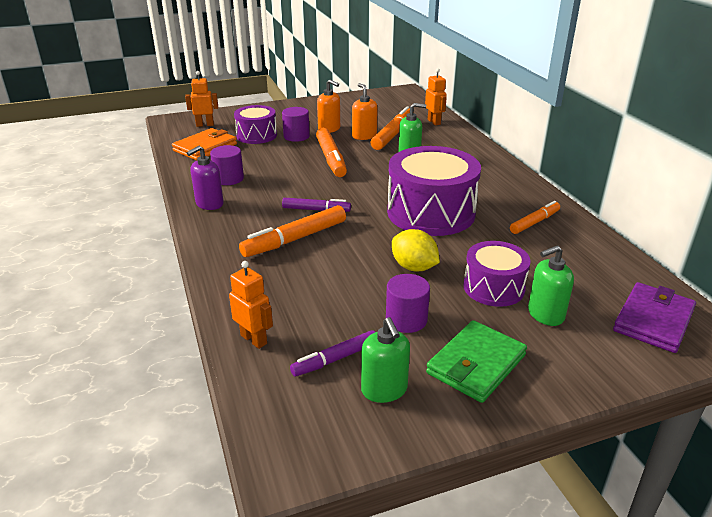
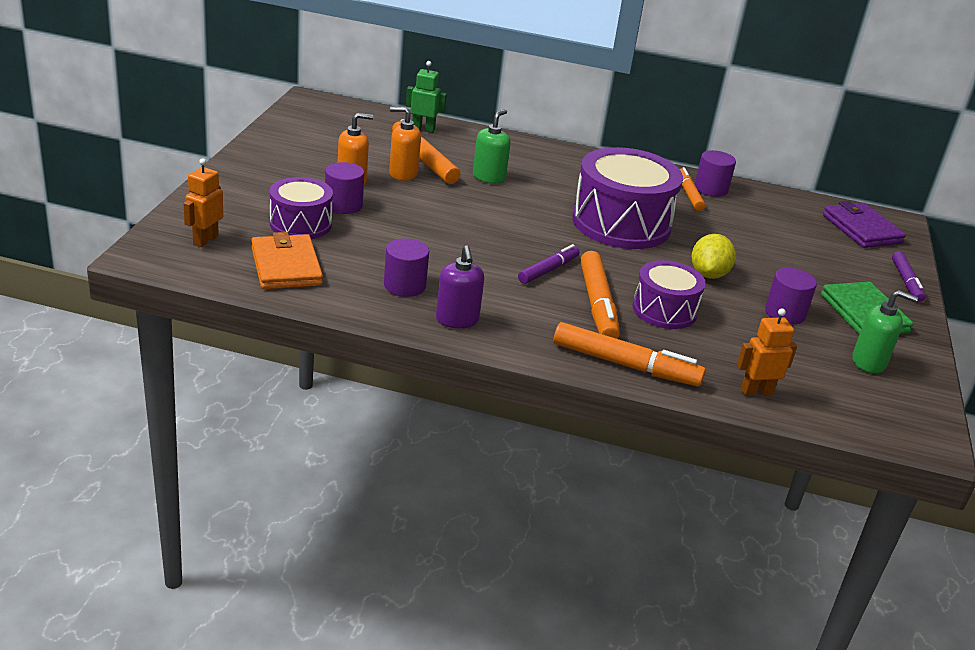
camera: 60 degrees left, 0 degrees up
(331, 159) = (436, 213): orange marker -> orange marker (625, 365)
(335, 359) = (815, 366): purple marker -> purple marker (906, 282)
(414, 267) = (708, 274): yellow lemon -> yellow lemon turned 60 degrees counterclockwise
(434, 122) = (423, 129): orange robot -> green robot
(493, 287) = (771, 259): purple drum -> purple drum (664, 310)
(545, 314) = (824, 259): green soap dispenser -> none
(565, 228) = (711, 189): none -> purple cylinder

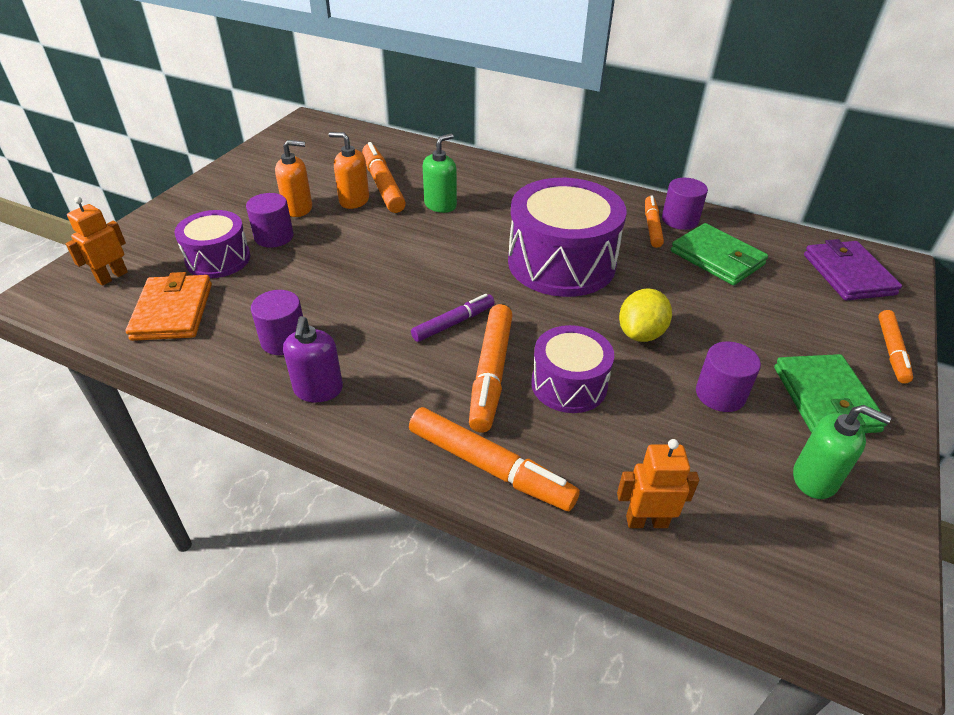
camera: 15 degrees right, 10 degrees up
(423, 129) = (399, 150): green robot -> none
(752, 218) = (717, 258): none -> green wallet
(906, 282) = (891, 351): purple marker -> orange marker

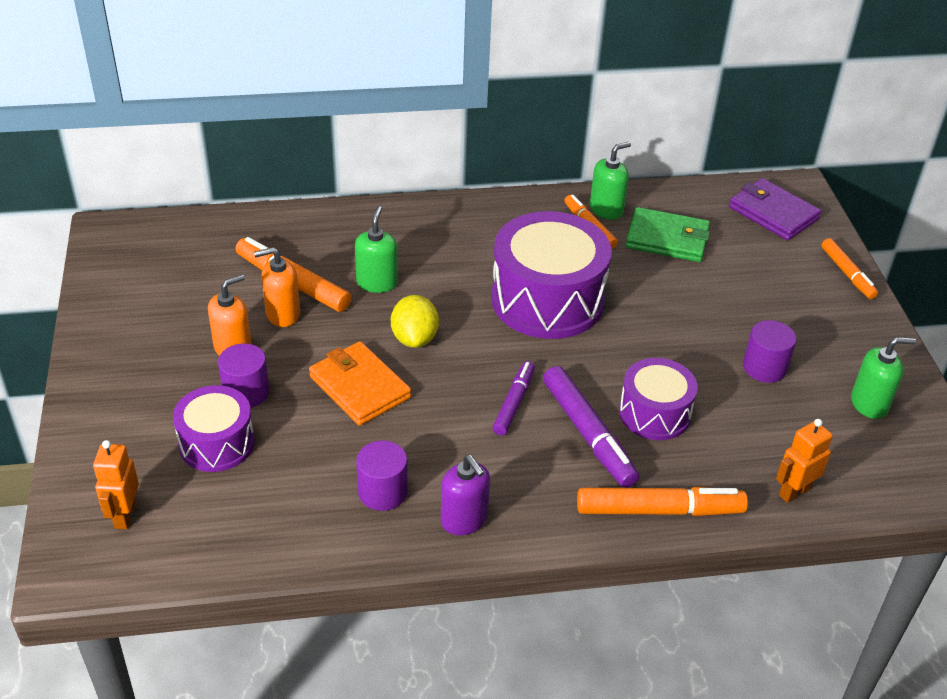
camera: 35 degrees left, 0 degrees up
(173, 311) = (240, 518): orange wallet -> orange wallet (359, 387)
(491, 373) = (588, 434): orange marker -> purple marker
(641, 333) = (668, 341): yellow lemon -> yellow lemon (414, 338)
(680, 220) = (606, 209): purple cylinder -> green soap dispenser
(825, 399) = (833, 336): green wallet -> none

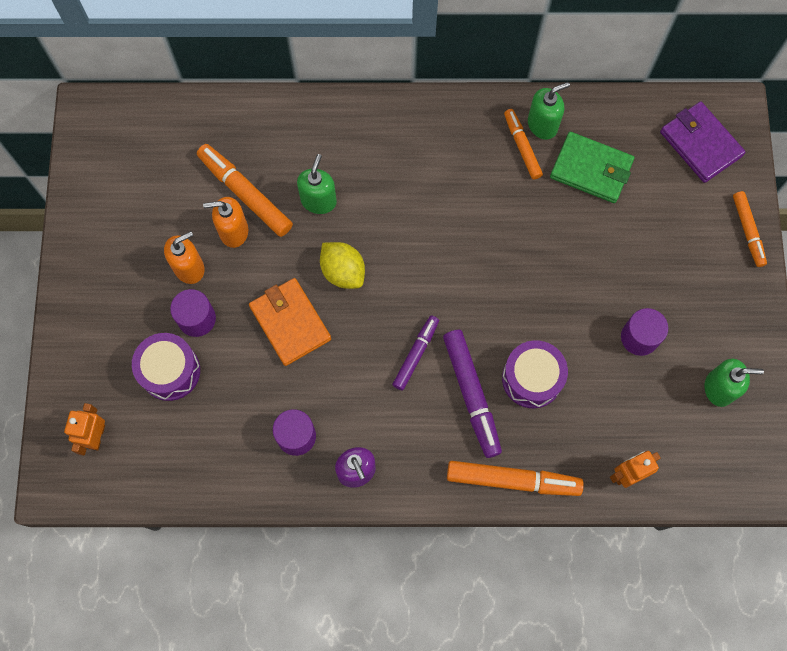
camera: 10 degrees right, 30 degrees up
(414, 338) = (343, 272): yellow lemon -> yellow lemon turned 45 degrees counterclockwise
(547, 300) = (466, 237): purple drum -> none

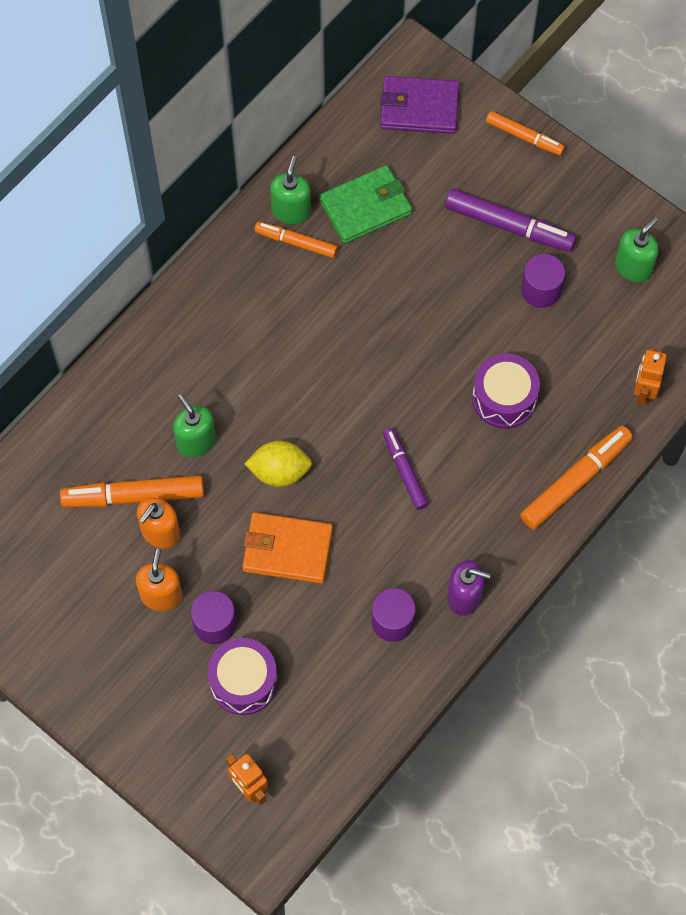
camera: 50 degrees left, 5 degrees down
(471, 395) = (477, 455): purple marker -> purple marker (509, 225)

